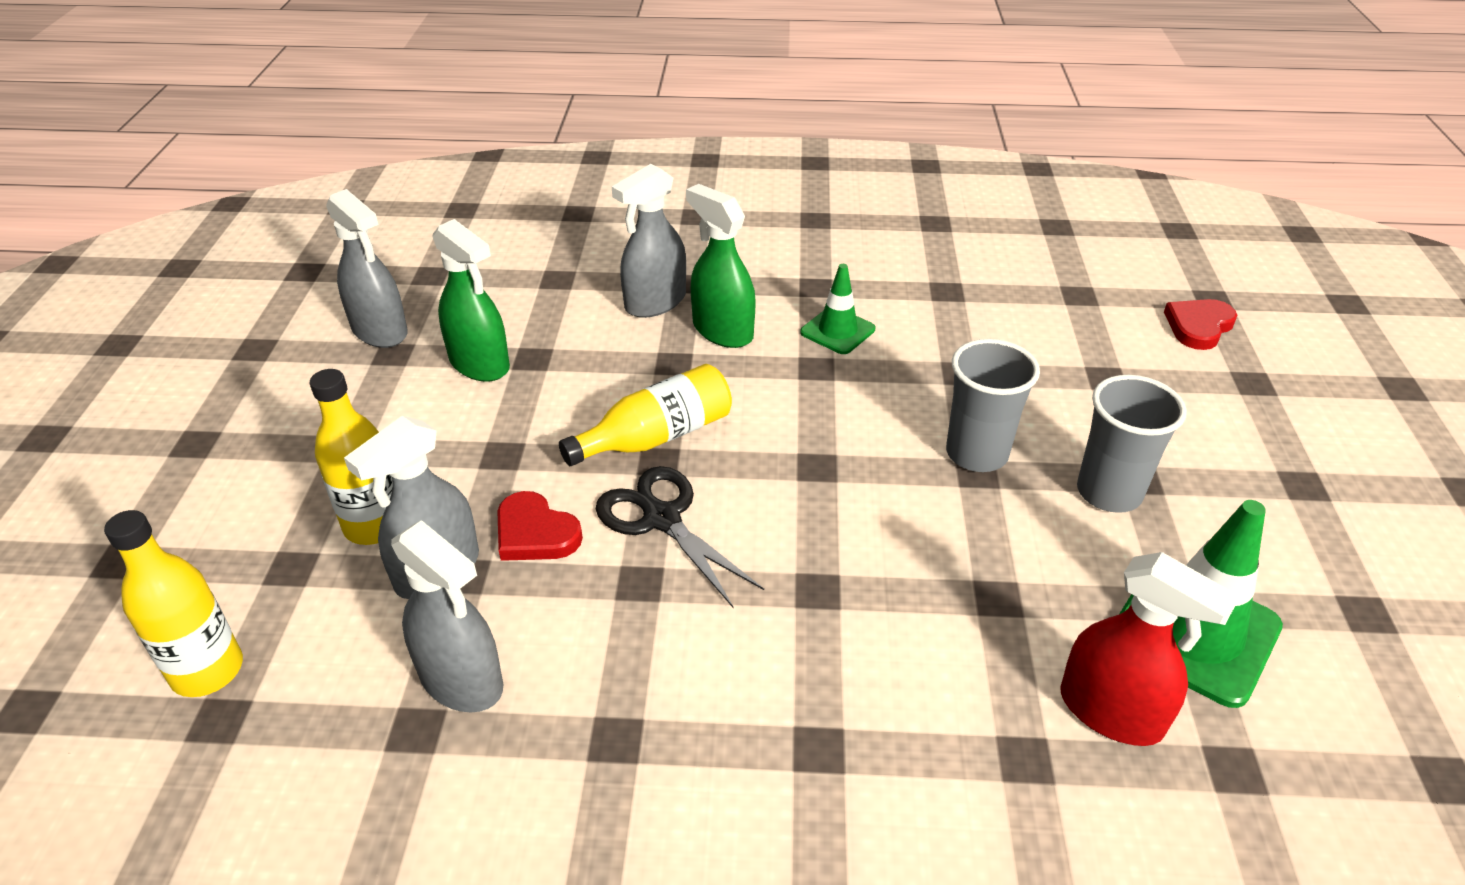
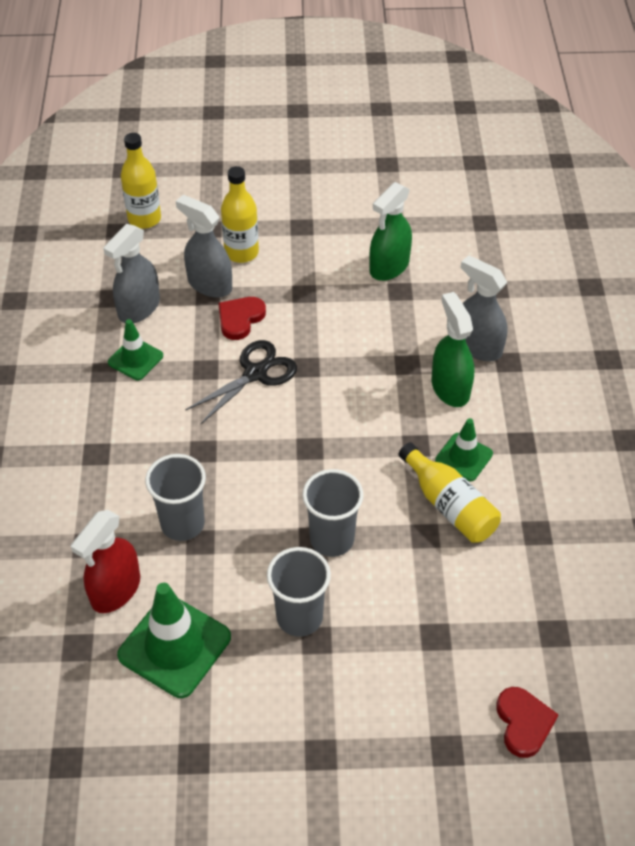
camera: 85 degrees right, 10 degrees up
(380, 331) = (415, 213): grey spray bottle -> none
(594, 685) = (135, 359): none -> green traffic cone
(656, 436) = (329, 363): yellow bottle -> yellow bottle (449, 505)
(722, 331) = (450, 388): green spray bottle -> green spray bottle turned 60 degrees counterclockwise
(966, 619) = (182, 524): none -> grey cup
(1198, 326) = (523, 723): red heart -> red heart turned 45 degrees clockwise

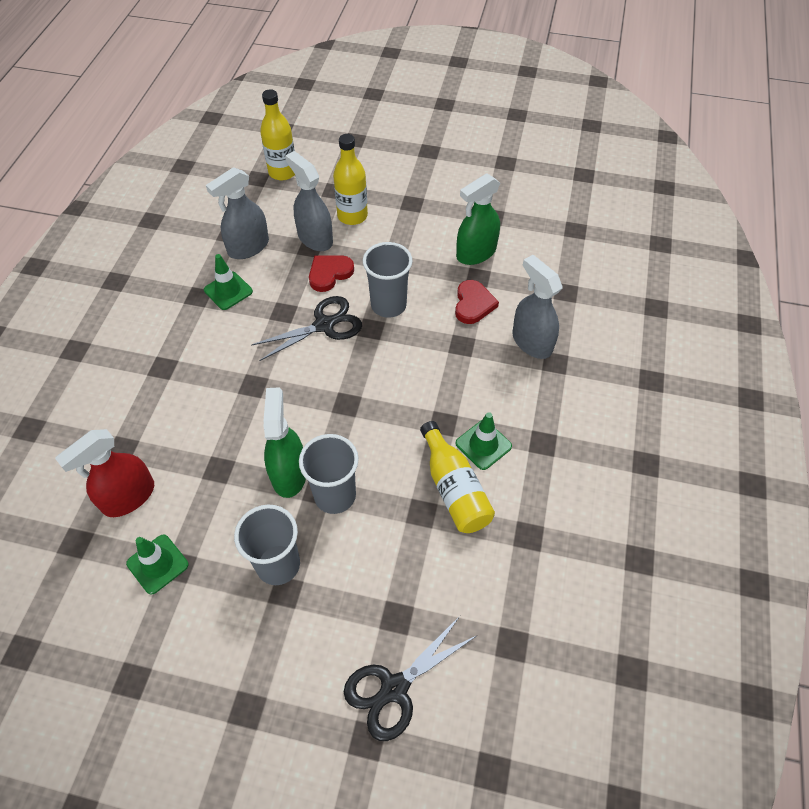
camera: 15 degrees right, 5 degrees up
(174, 646) = (157, 564): green traffic cone -> green traffic cone, size x0.58
(182, 524) = (209, 449): grey cup -> grey cup (388, 305)
(450, 388) = (493, 376): green spray bottle -> green spray bottle (289, 473)
(456, 699) = (394, 688): none -> black scissors
(523, 723) = (451, 732): red heart -> red heart (473, 304)

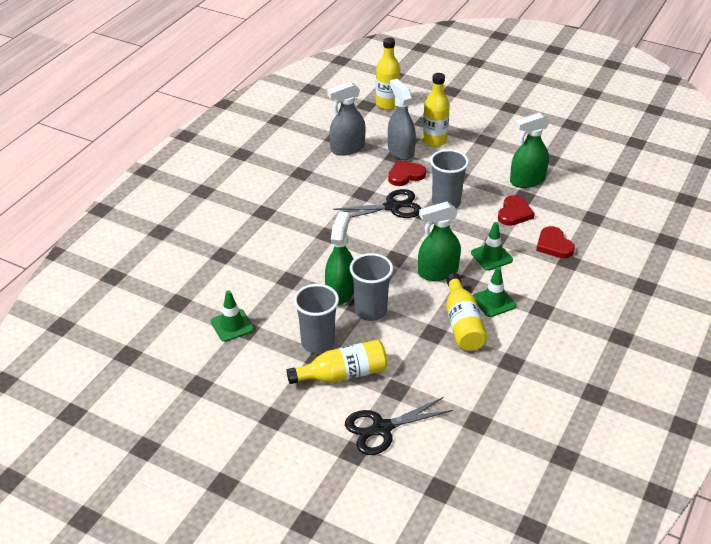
camera: 15 degrees right, 15 degrees down
(128, 497) = (221, 284): red spray bottle -> none
(228, 291) = (324, 173): green traffic cone -> green traffic cone (491, 256)
(323, 610) = (343, 374): none -> yellow bottle
(404, 414) = (437, 272): none -> green spray bottle
(531, 342) = (554, 245): grey spray bottle -> red heart

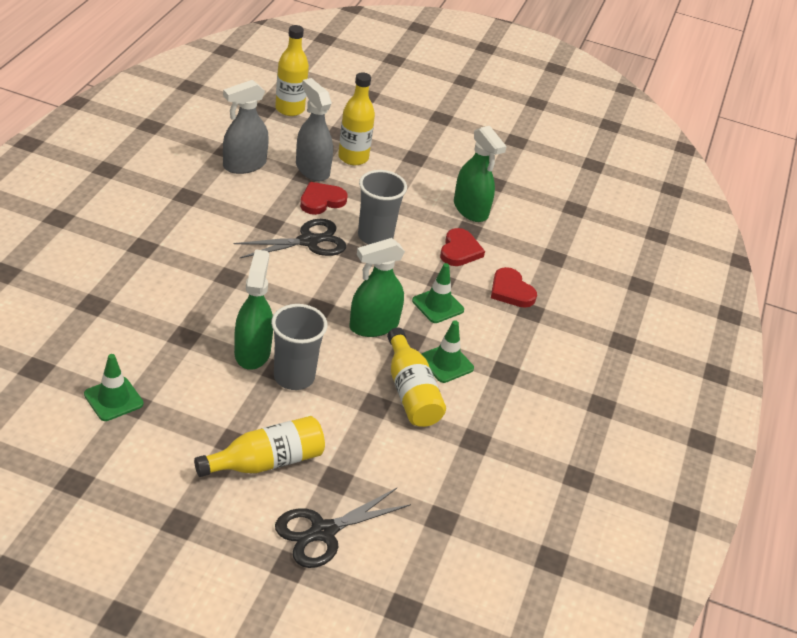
camera: 15 degrees left, 0 degrees up
(317, 342) = (229, 420): grey cup -> none
(527, 180) = (470, 210): green spray bottle -> green spray bottle turned 90 degrees counterclockwise

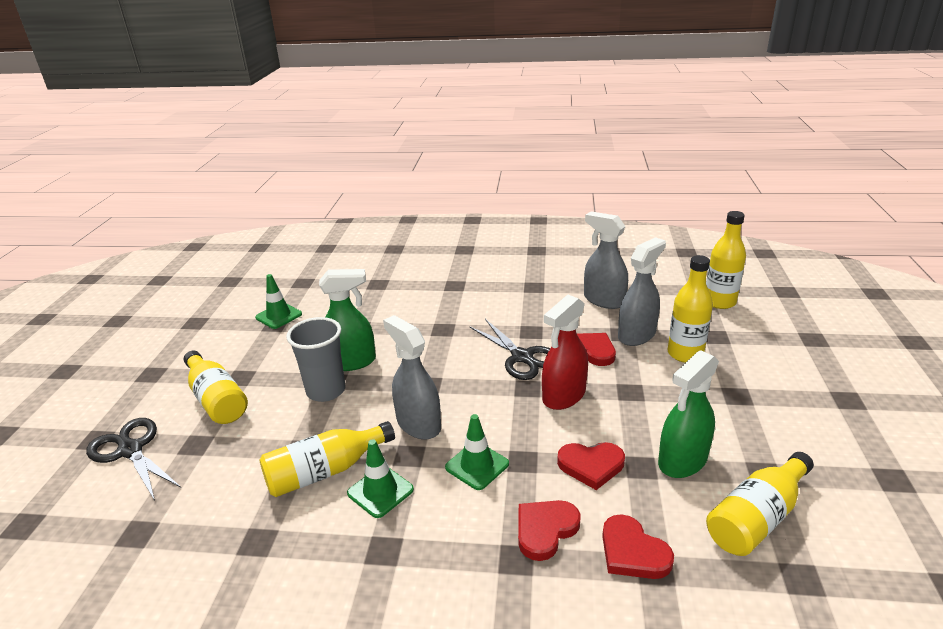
camera: 85 degrees right, 10 degrees down
(373, 326) = (418, 424): green spray bottle -> grey spray bottle
(375, 236) = (563, 396): grey cup -> red spray bottle
(528, 203) = (757, 518): none -> yellow bottle
(539, 261) = (632, 552): none -> red heart

